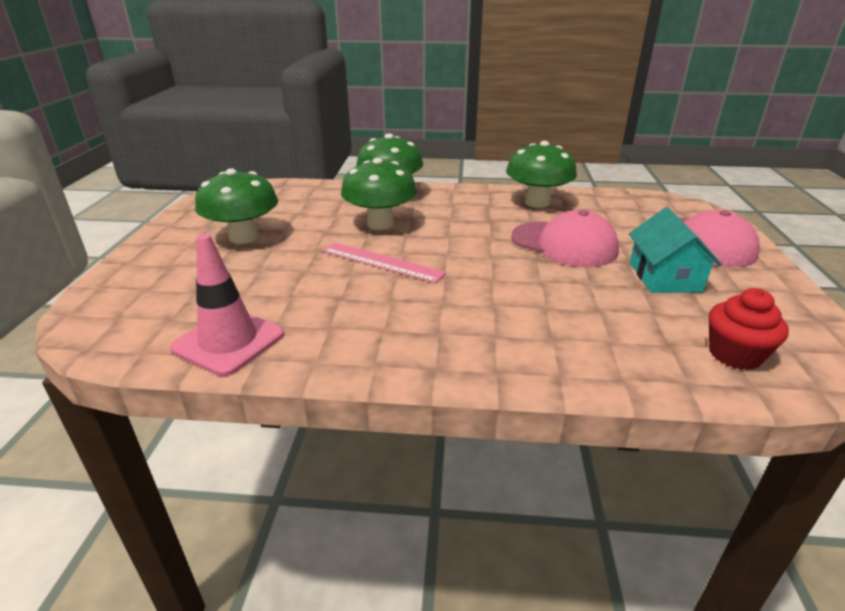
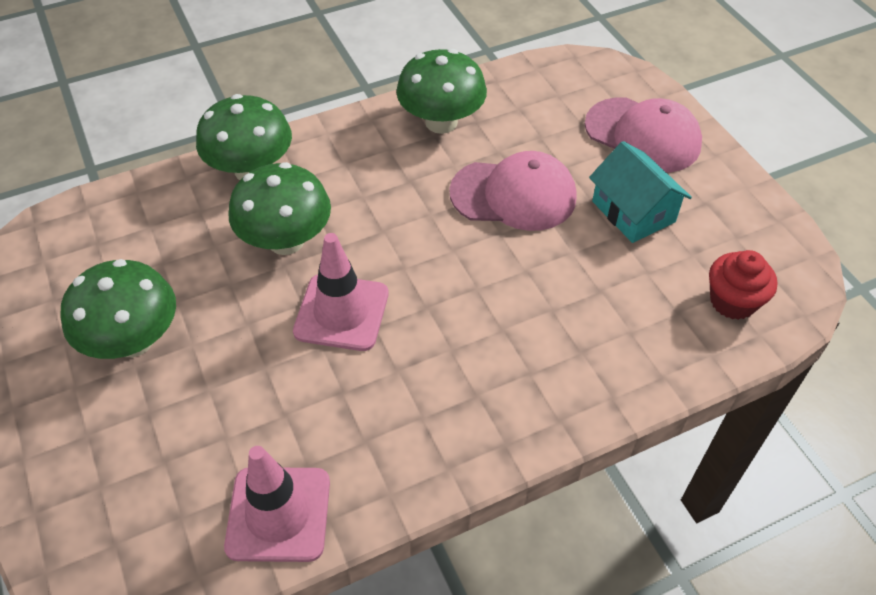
camera: 30 degrees left, 20 degrees up
(382, 262) = (341, 312): pink ruler -> pink traffic cone

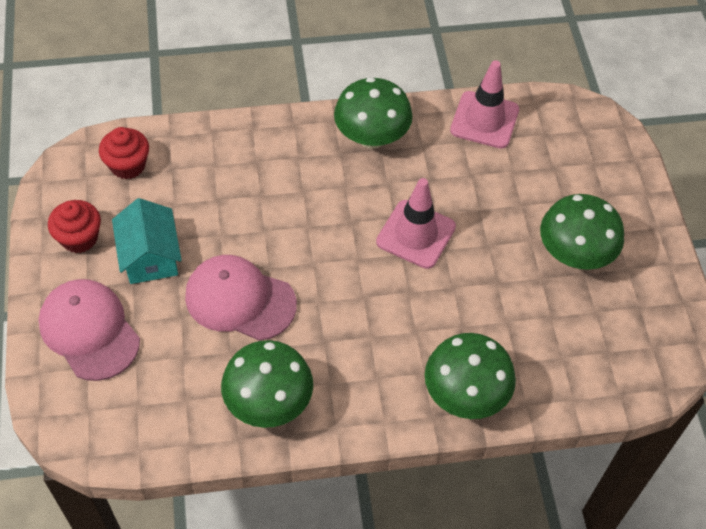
camera: 165 degrees left, 5 degrees up
(286, 241) = (446, 309): green mushroom -> green mushroom (371, 137)
(720, 209) = (79, 238): none -> red cupcake

